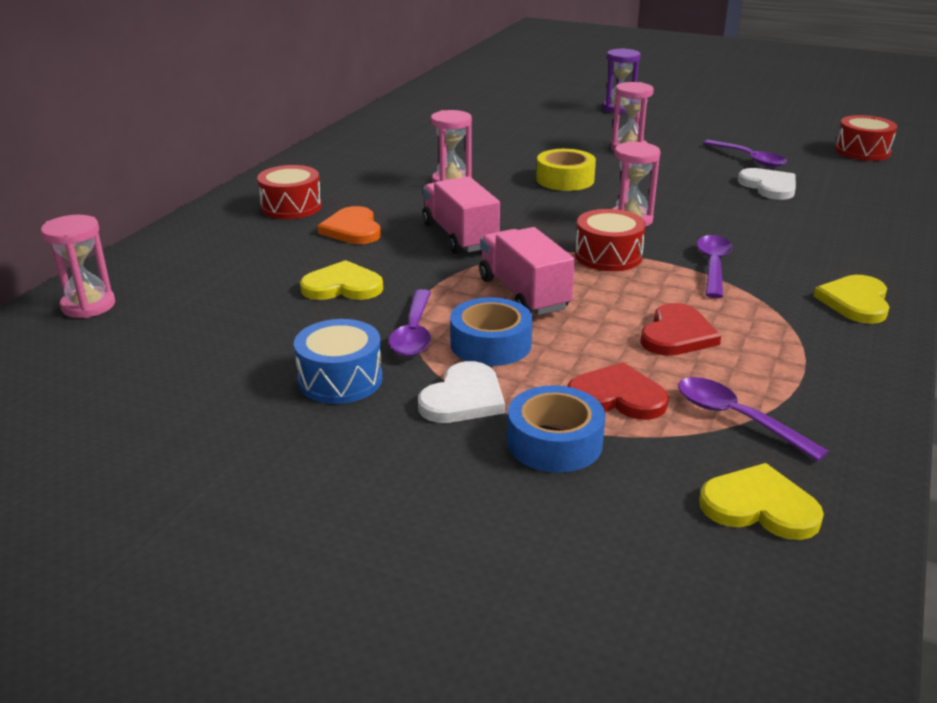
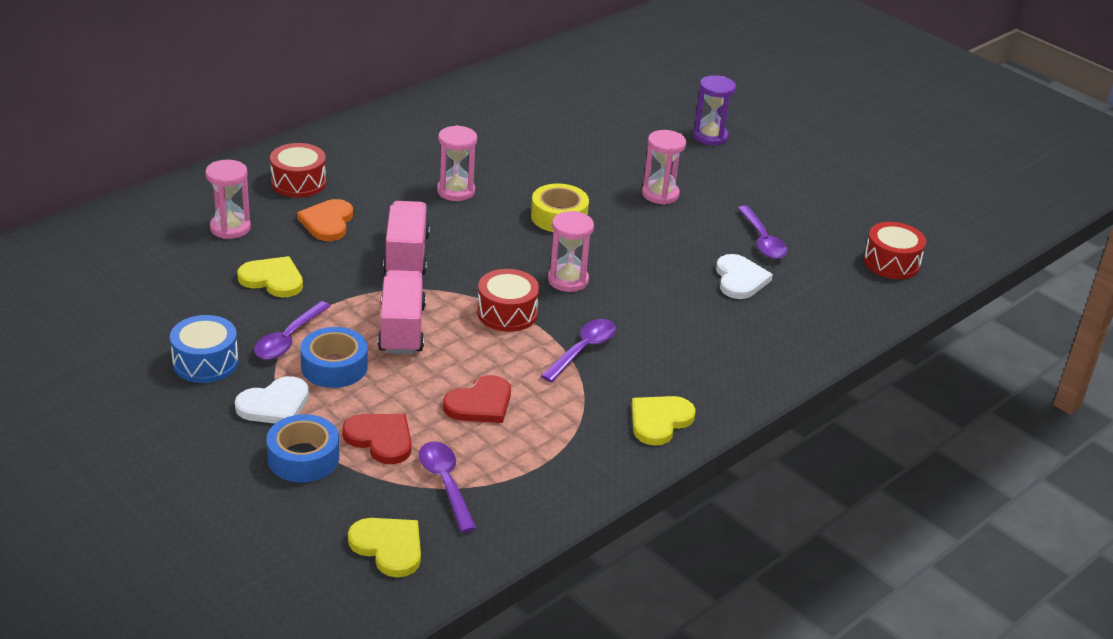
camera: 20 degrees right, 5 degrees up
(88, 306) = (83, 242): pink hourglass -> pink hourglass (230, 228)

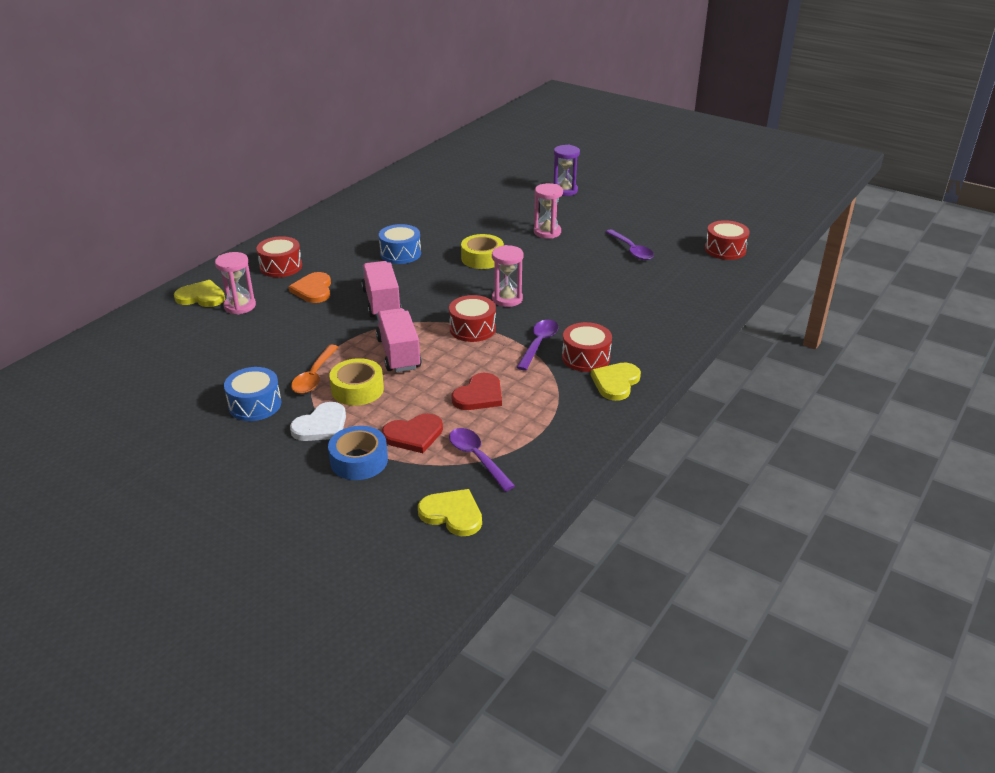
camera: 10 degrees left, 0 degrees up
(273, 279) = (286, 336): yellow heart -> yellow heart (201, 297)
(288, 339) = (314, 376): purple spoon -> orange spoon
(334, 367) = (357, 389): blue tape -> yellow tape
(380, 439) = (414, 435): red heart -> red heart turned 135 degrees clockwise
(456, 191) = (400, 253): pink hourglass -> blue drum
(635, 380) = (585, 357): none -> red drum
(740, 279) = (628, 277): white heart -> none

